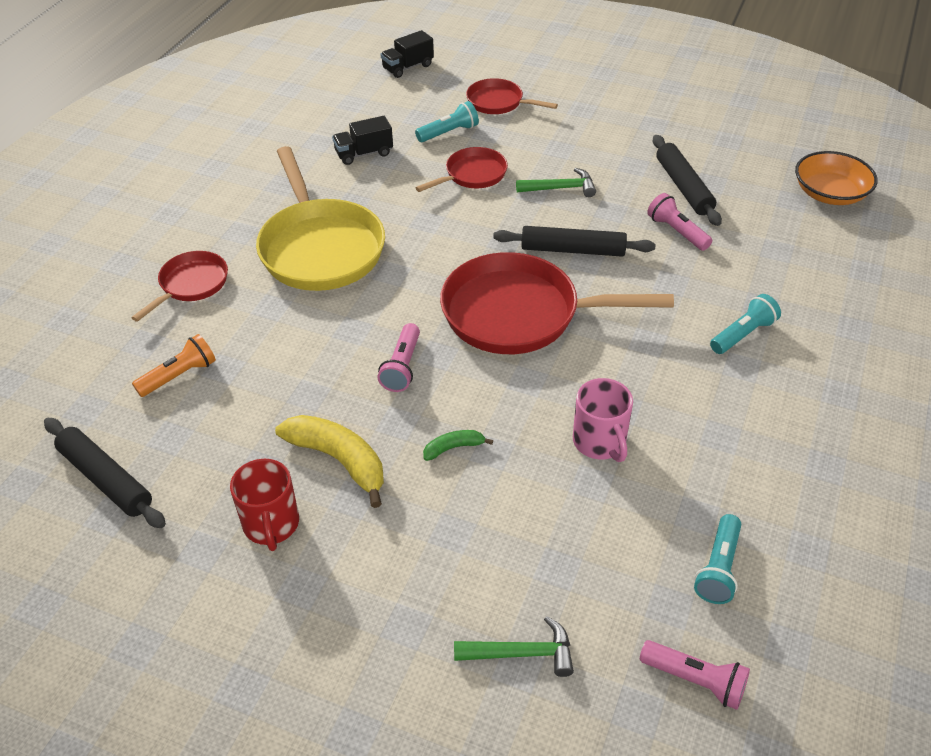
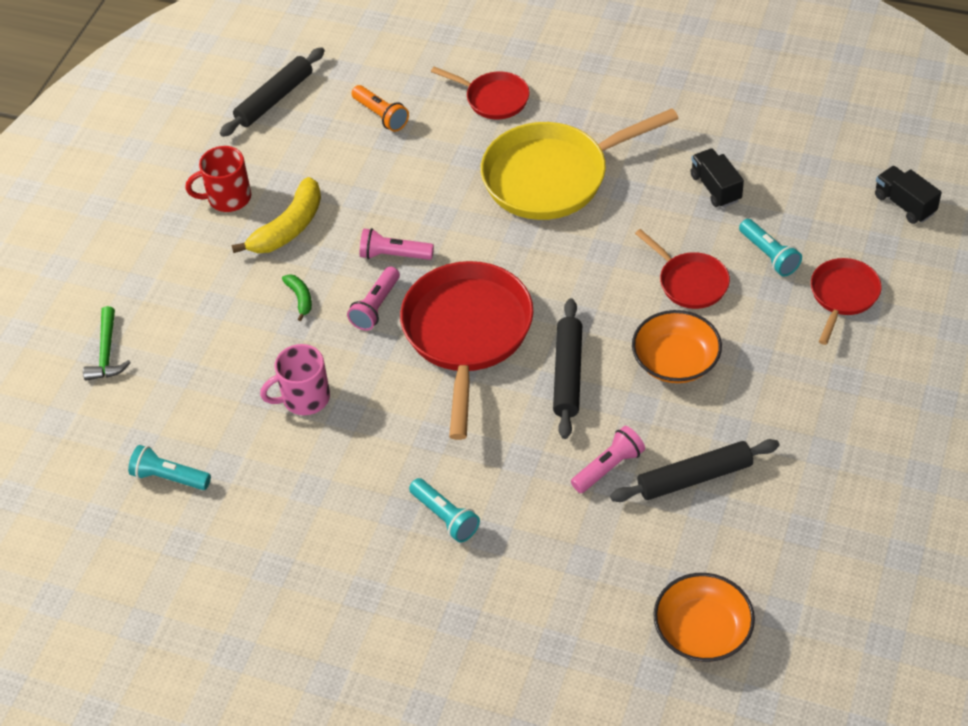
camera: 90 degrees right, 5 degrees up
(560, 188) = (675, 361): green hammer -> orange bowl
(695, 680) = (74, 457): pink flashlight -> pink flashlight (376, 307)

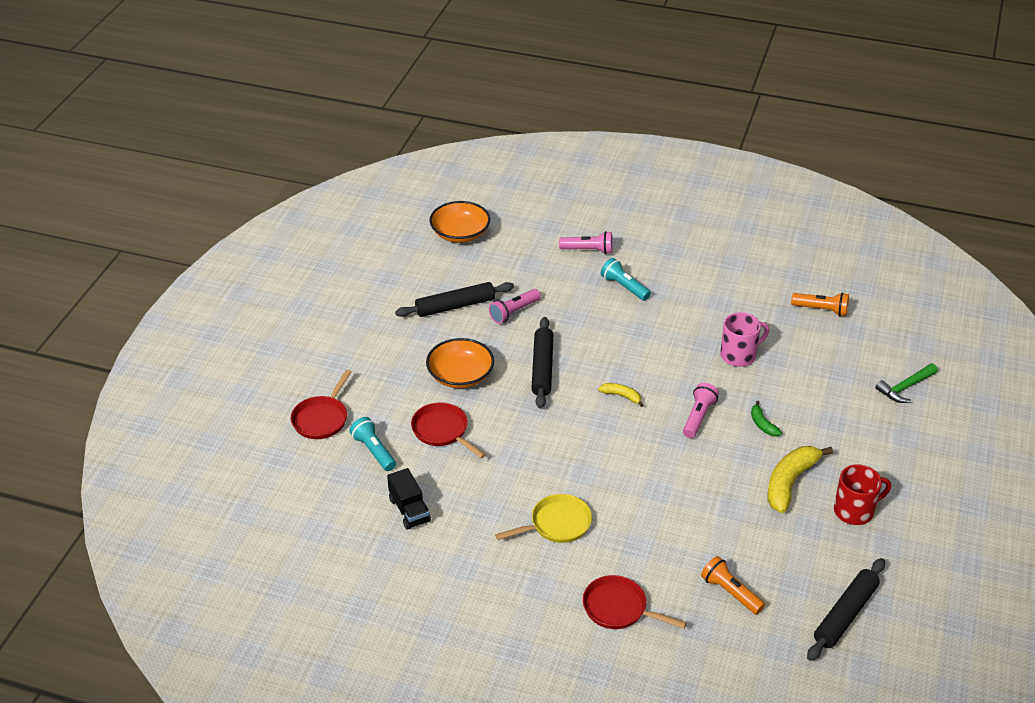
camera: 175 degrees right, 10 degrees down
(107, 353) = (905, 387): green hammer -> green hammer turned 120 degrees counterclockwise
(169, 477) = (821, 310): turquoise flashlight -> orange flashlight
(394, 255) = (691, 457): pink flashlight -> pink flashlight (588, 250)
(467, 334) = (621, 396): red pan -> yellow banana
(553, 177) = (557, 524): yellow pan -> yellow pan, size x0.53
(904, 204) = (247, 491): black truck -> none

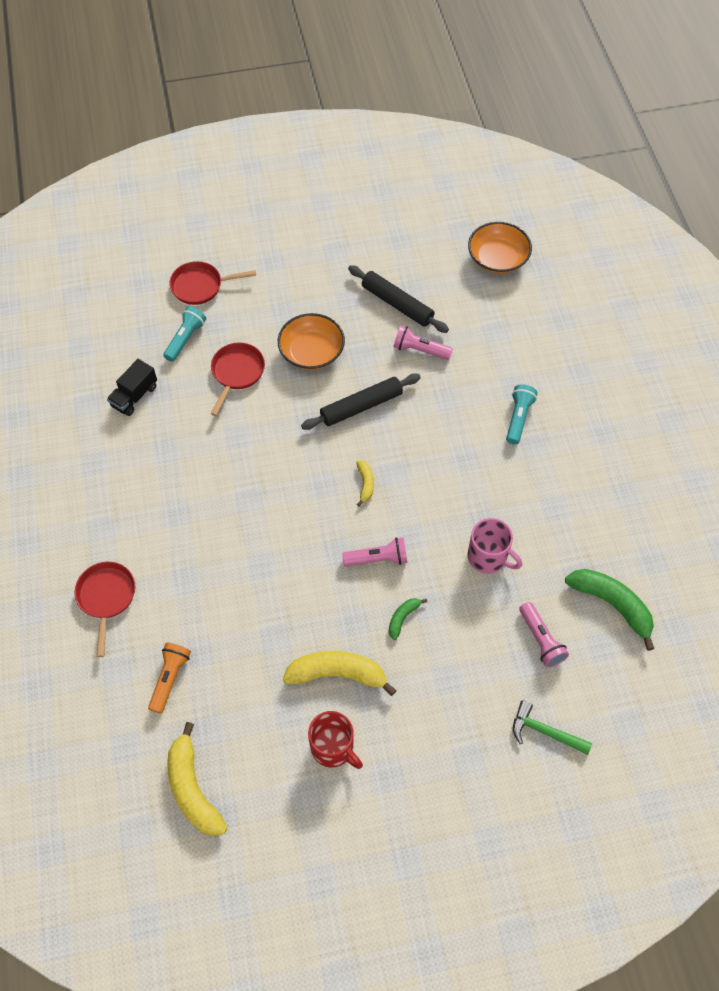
camera: 60 degrees right, 20 degrees up
(557, 524) = (177, 507): yellow pan -> none
(588, 250) = (550, 365): pink flashlight -> pink flashlight (541, 640)
(821, 310) = (612, 604): orange flashlight -> green banana
(845, 615) = (193, 789): black rolling pin -> yellow banana

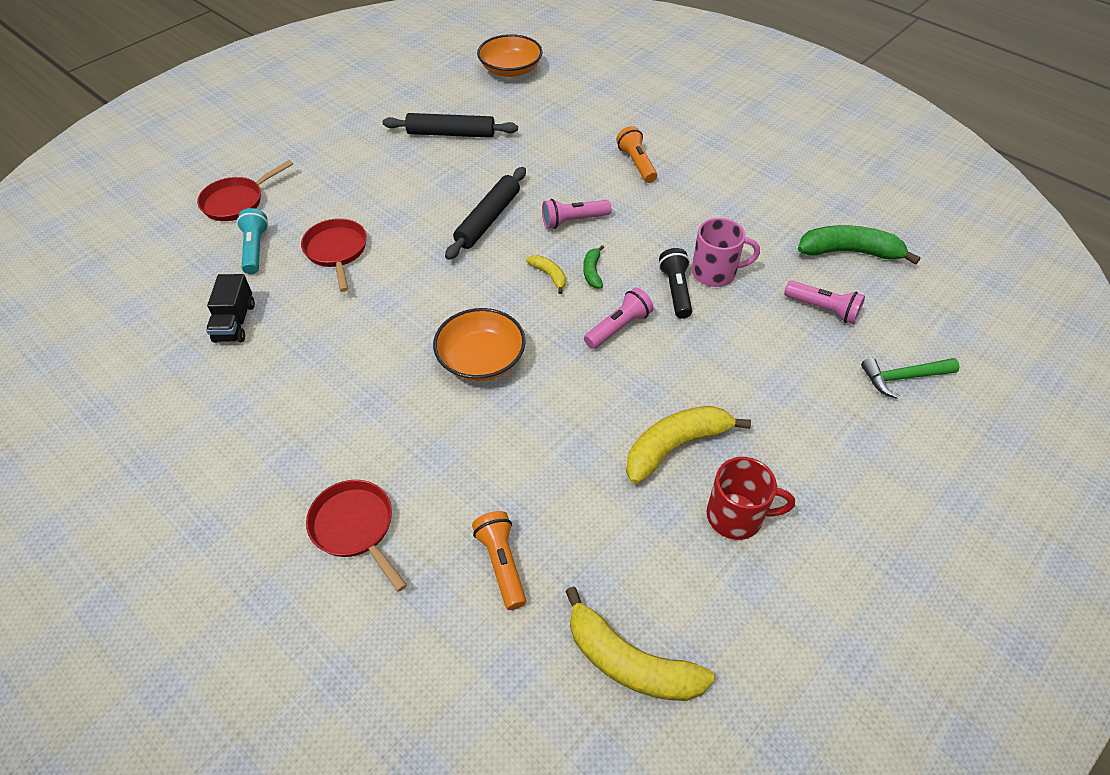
camera: 35 degrees left, 10 degrees down
(311, 352) = (400, 201): orange bowl -> orange bowl (481, 359)
(402, 618) = (689, 362): green banana -> green banana (592, 272)
(420, 350) = (503, 156): pink flashlight -> pink flashlight (573, 221)
(445, 554) = (676, 291): none -> black flashlight
(518, 418) = (636, 163): turquoise flashlight -> orange flashlight

